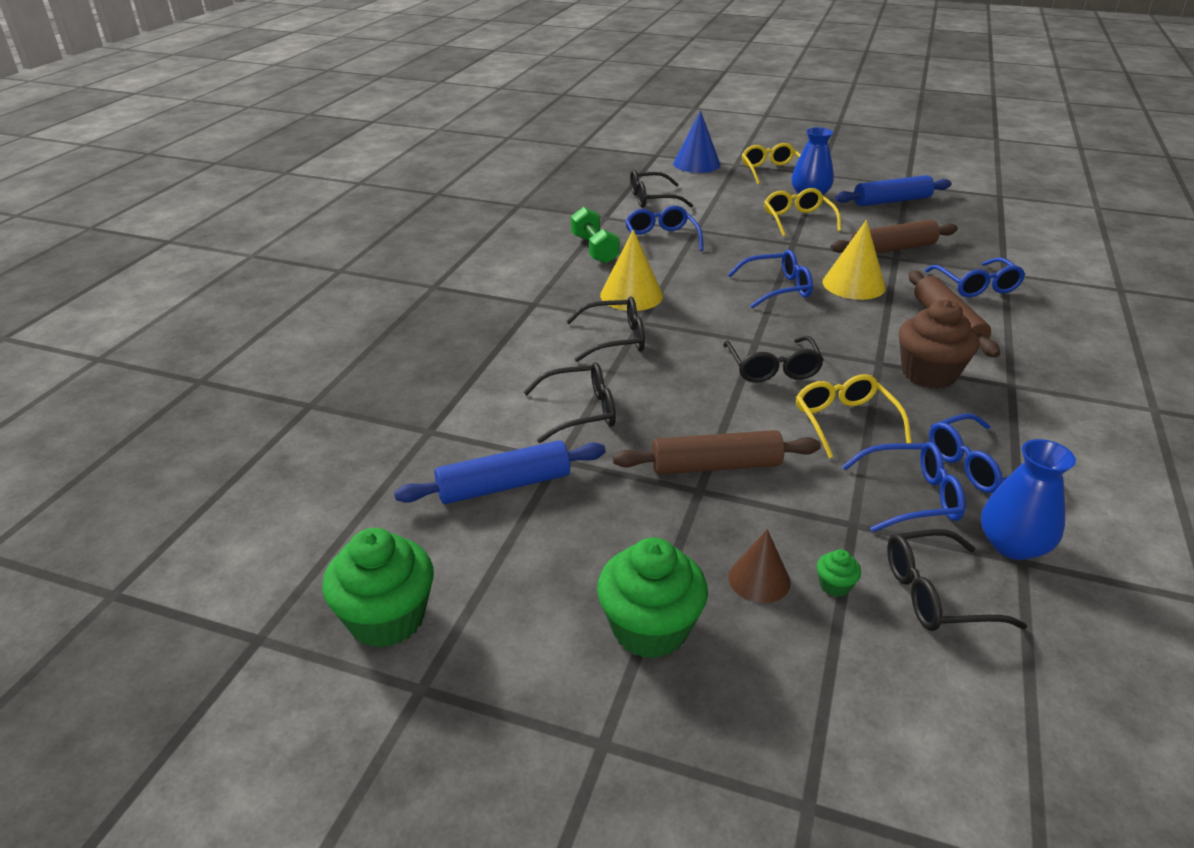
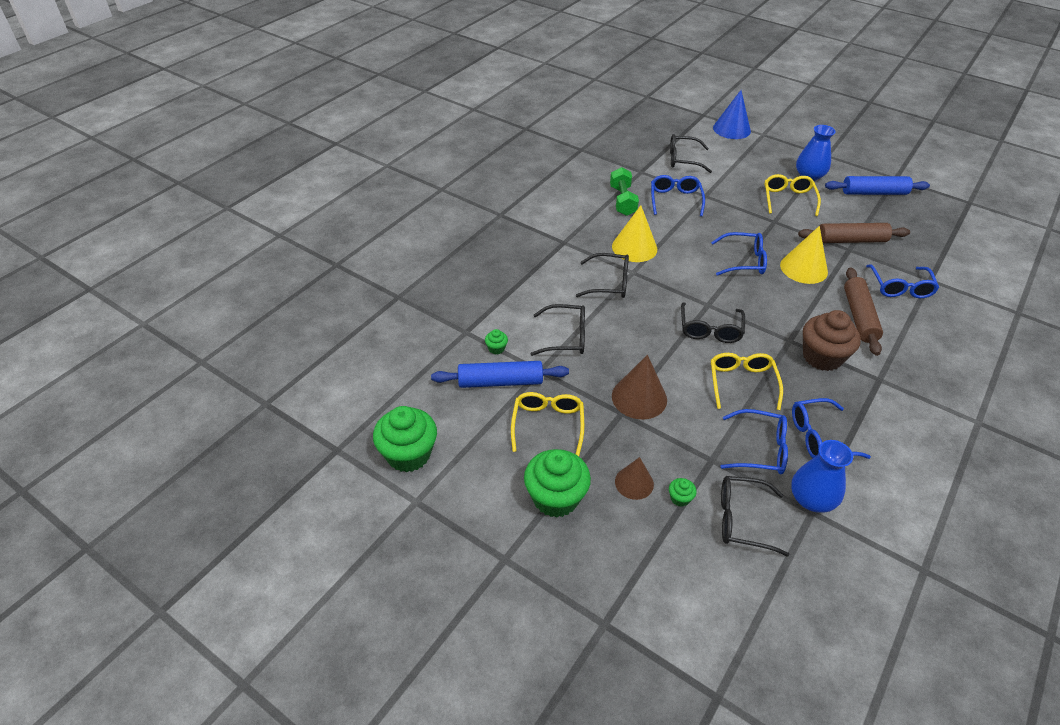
camera: 15 degrees right, 10 degrees up
(483, 444) = (496, 348): none -> green cupcake
(715, 466) = (639, 397): brown rolling pin -> brown cone
(772, 171) = (789, 146): yellow glasses -> yellow glasses (547, 425)

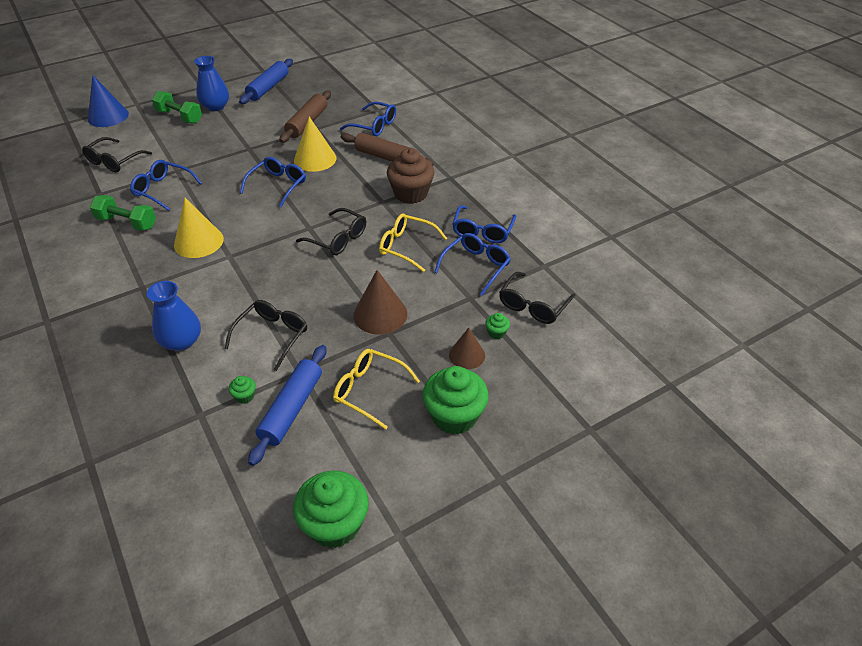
camera: 65 degrees left, 0 degrees up
(608, 283) = (228, 278): black glasses -> none
(772, 164) = (179, 117): none -> green dumbbell
(788, 199) = (231, 129): yellow glasses -> none
(811, 499) = (533, 261): blue vase -> blue vase (181, 341)

